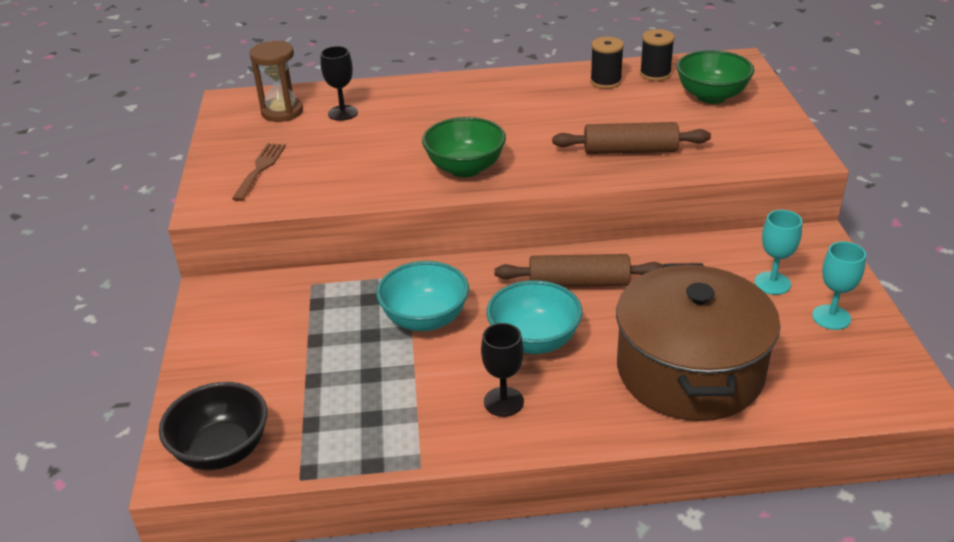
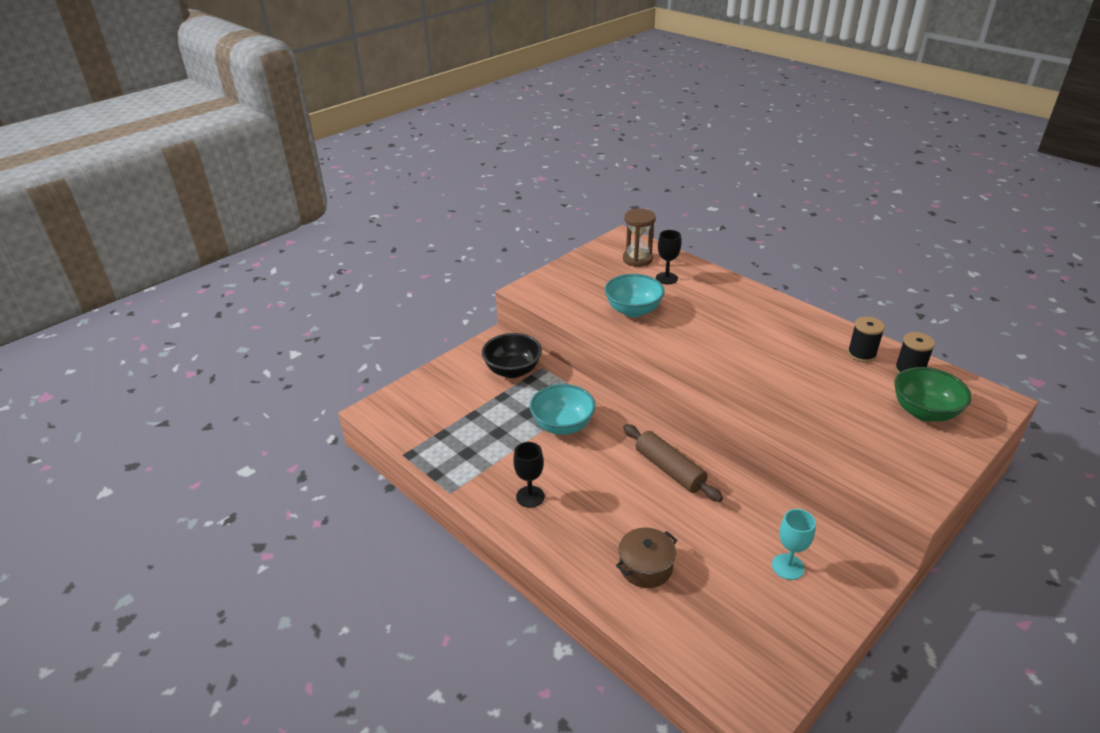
camera: 50 degrees right, 0 degrees up
(222, 450) = (397, 416): black bowl -> black bowl (513, 370)
(260, 169) = (578, 285): brown fork -> none
(465, 168) = (676, 352): green bowl -> none
(534, 340) = (594, 480): turquoise bowl -> turquoise bowl (633, 310)
(630, 150) = (794, 408): brown rolling pin -> none
(689, 370) = (645, 567): brown pot -> brown pot, size x0.46
(831, 317) = (789, 619): turquoise goblet -> none

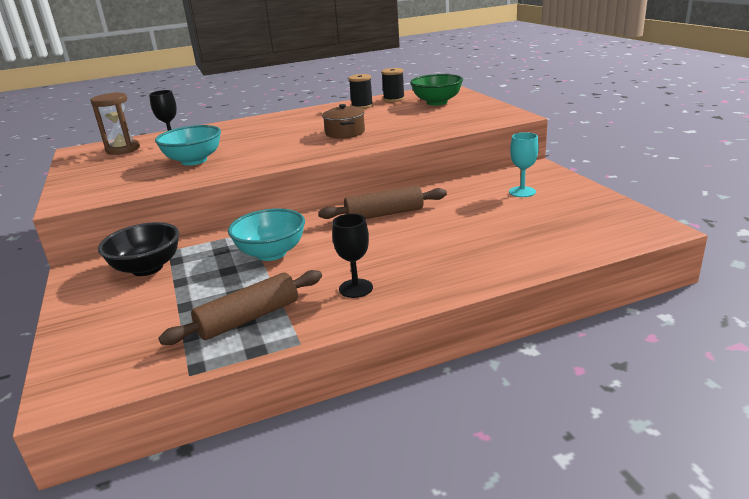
camera: 65 degrees left, 10 degrees down
(469, 454) = (248, 318): none -> brown rolling pin
(645, 567) = (491, 244): brown pot -> brown pot (345, 133)

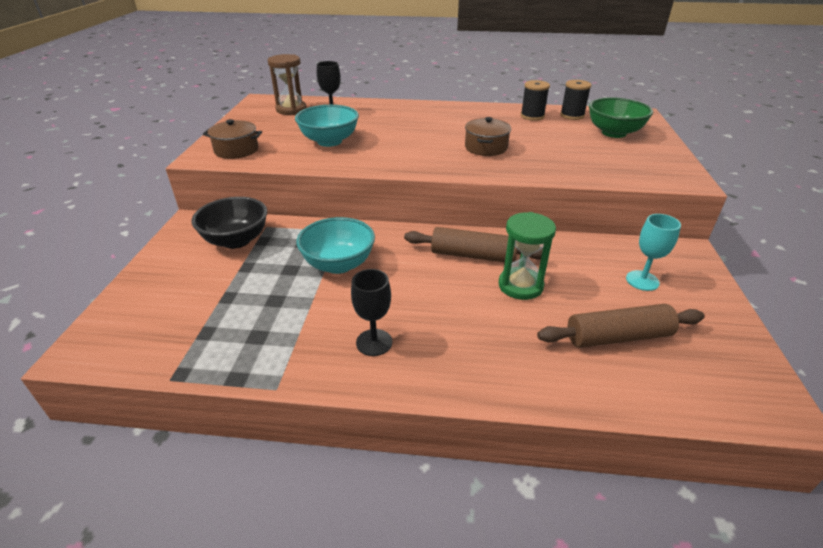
camera: 25 degrees right, 10 degrees up
(100, 188) = (236, 150): none -> brown pot
(248, 318) = (261, 336): brown rolling pin -> brown rolling pin (617, 337)
(439, 220) = (520, 286): none -> green hourglass

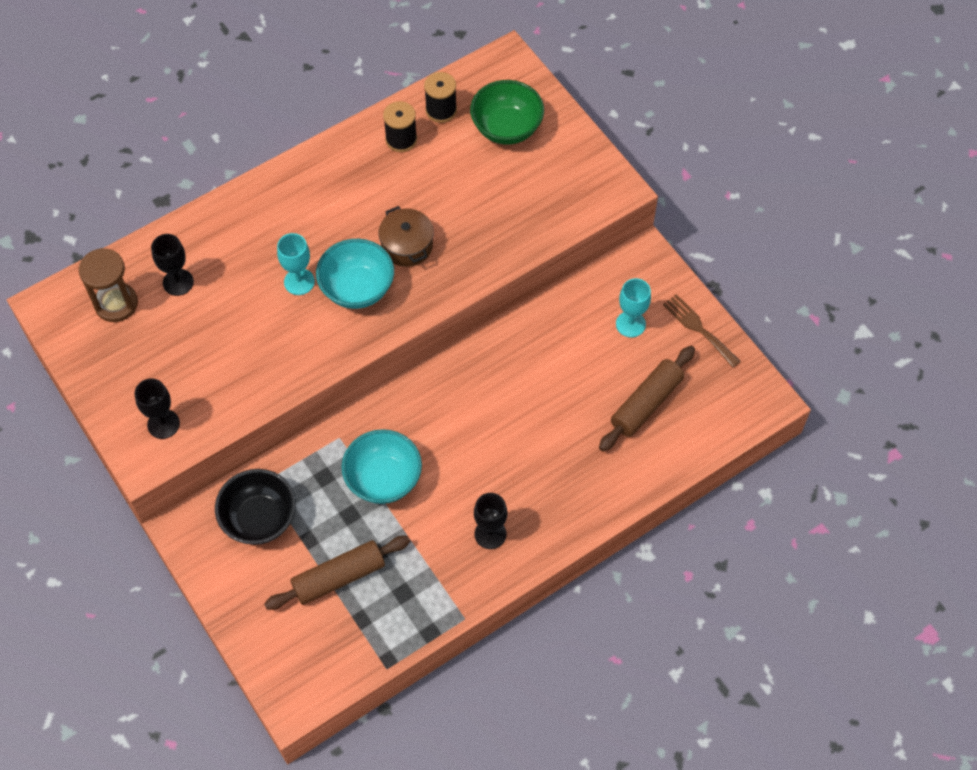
camera: 40 degrees left, 25 degrees up
(236, 150) = (163, 424): brown pot -> black goblet
(329, 141) = (240, 341): turquoise bowl -> turquoise bowl (357, 288)
(397, 136) = (299, 282): none -> turquoise goblet
(473, 255) = (483, 386): brown rolling pin -> brown rolling pin (339, 577)
(520, 286) = (546, 397): green hourglass -> none
(717, 314) = (698, 328): none -> brown fork

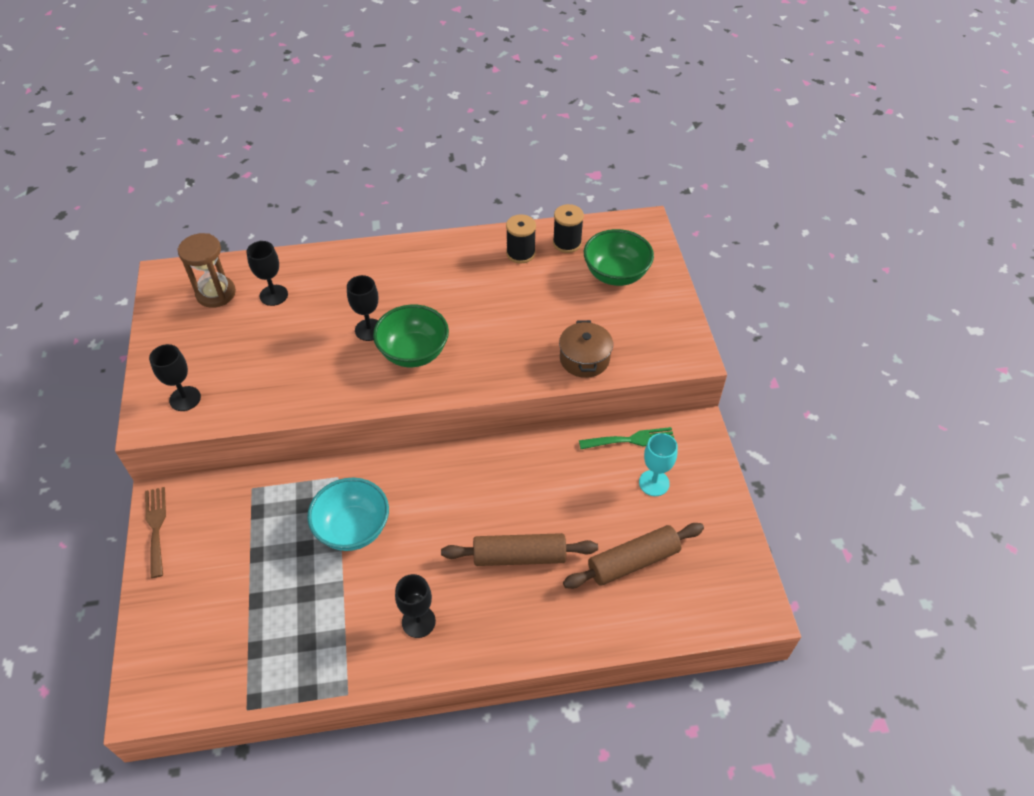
camera: 25 degrees right, 10 degrees down
(259, 519) = (227, 518): black bowl -> none
(299, 282) = (369, 330): turquoise goblet -> black goblet
(339, 577) = (259, 600): brown rolling pin -> brown rolling pin (519, 556)
(357, 288) = (413, 353): turquoise bowl -> green bowl
(407, 245) = (476, 334): brown pot -> brown pot (584, 359)
(591, 290) = (631, 440): none -> green fork
(698, 328) = (718, 512): brown fork -> brown fork (156, 527)

